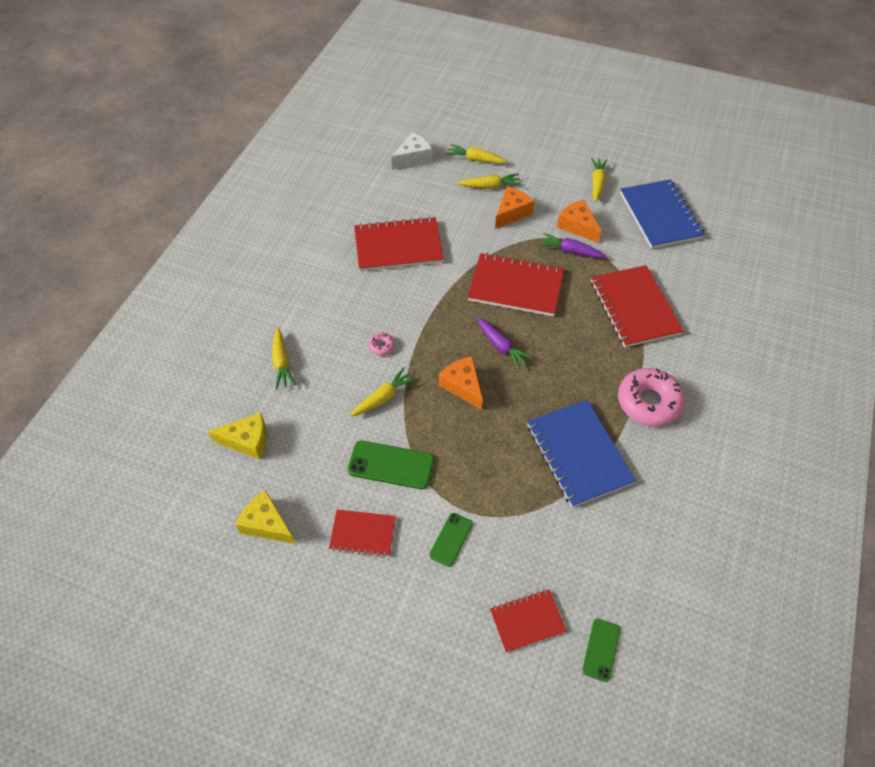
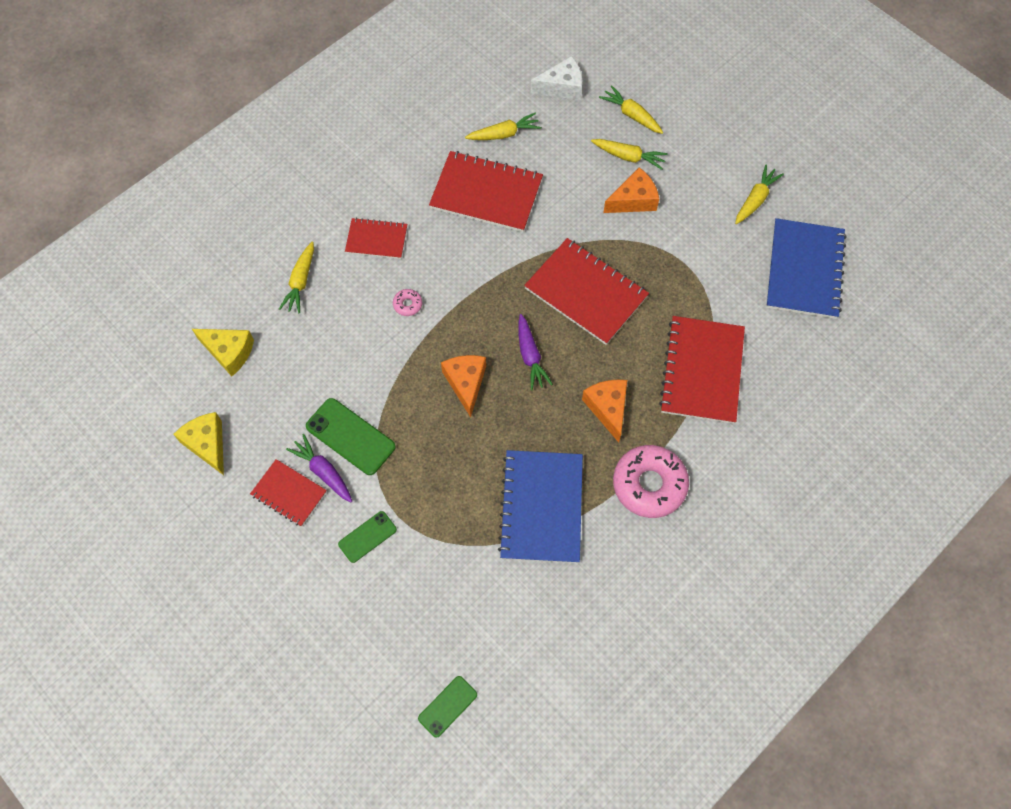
camera: 25 degrees right, 10 degrees up
(383, 397) = (380, 362): yellow carrot -> yellow carrot (504, 134)
(527, 621) = (394, 647): red notebook -> red notebook (376, 239)
(570, 251) = (672, 274): purple carrot -> purple carrot (323, 471)
(577, 226) = (698, 246): orange cheese -> orange cheese (607, 408)

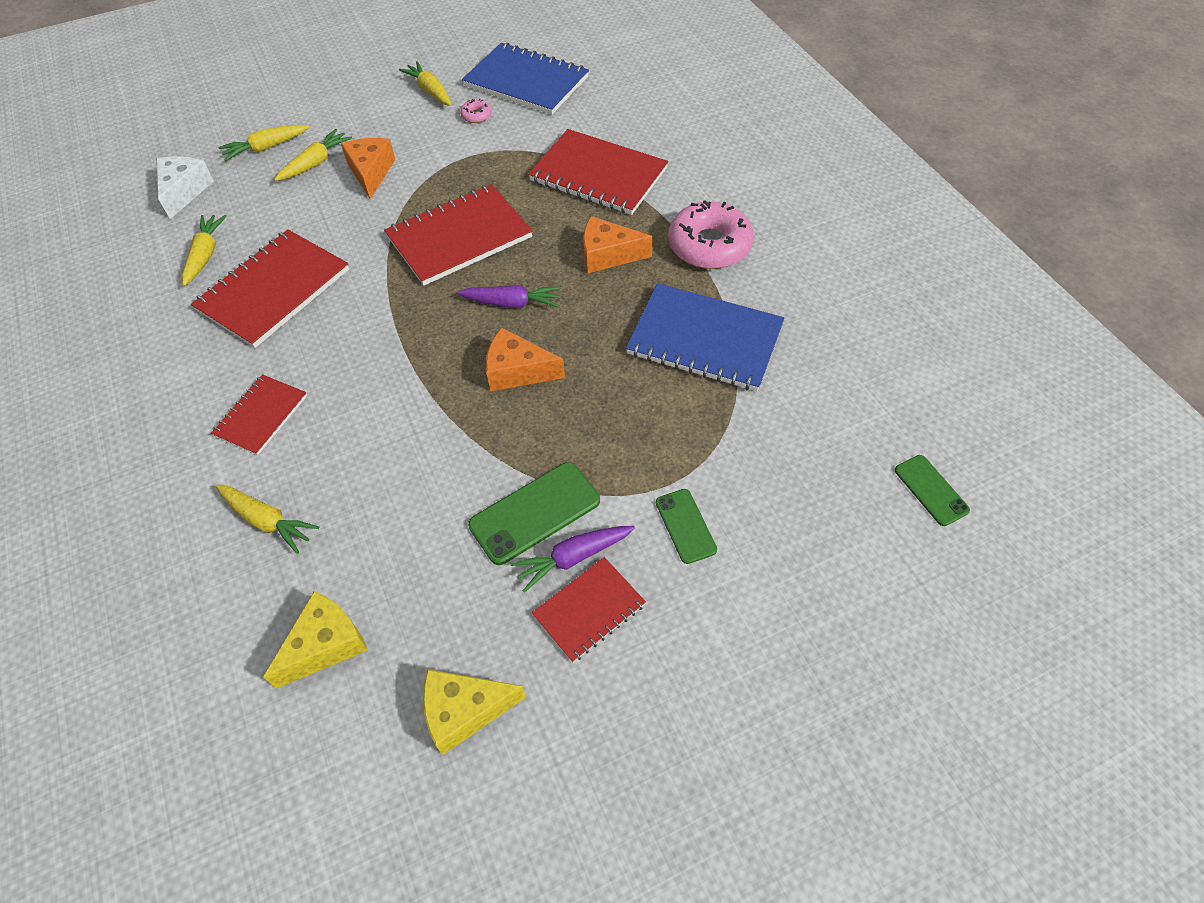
camera: 70 degrees left, 10 degrees down
(407, 304) = (377, 404): pink donut -> pink donut (476, 115)

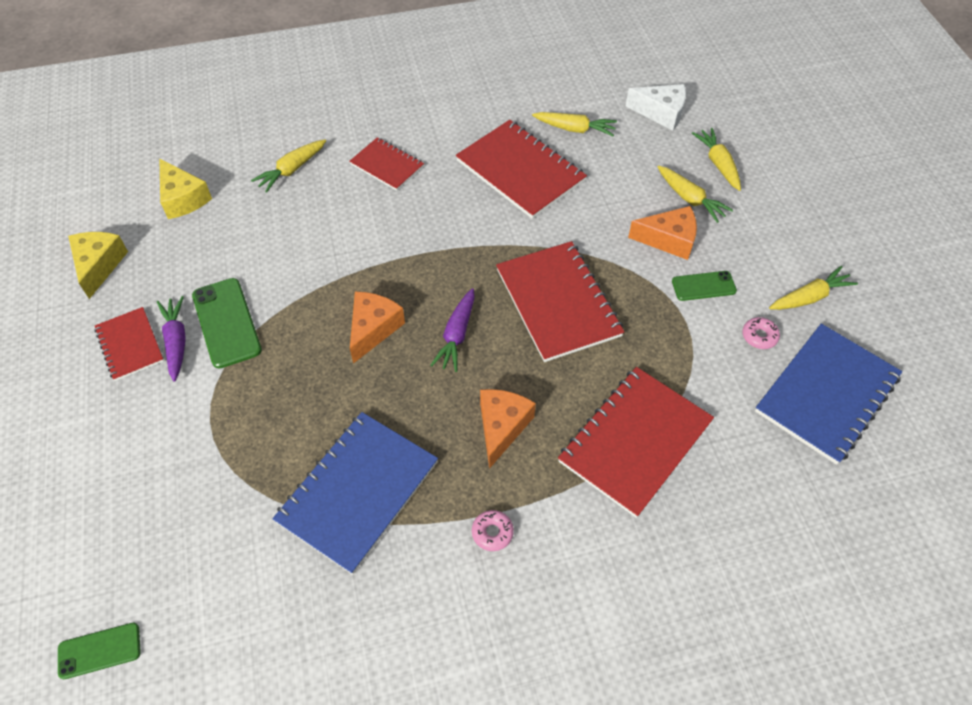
camera: 100 degrees right, 0 degrees up
(685, 526) = (165, 424): green phone -> green phone (703, 286)
(709, 245) = (492, 532): pink donut -> pink donut, size x0.43

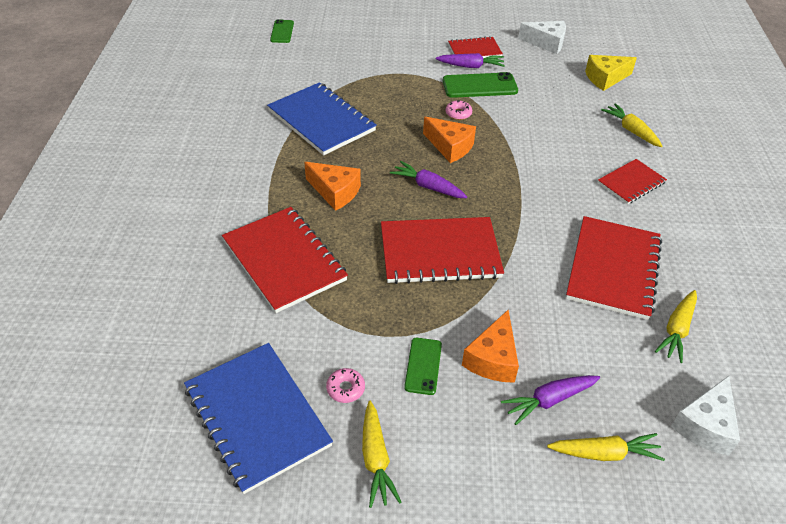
camera: 105 degrees right, 10 degrees down
(99, 265) = (546, 43): yellow cheese -> white cheese
(492, 532) = (258, 170): pink donut -> pink donut (458, 113)
(520, 171) = (613, 269): red notebook -> red notebook turned 45 degrees counterclockwise
(690, 199) = (549, 400): yellow carrot -> purple carrot

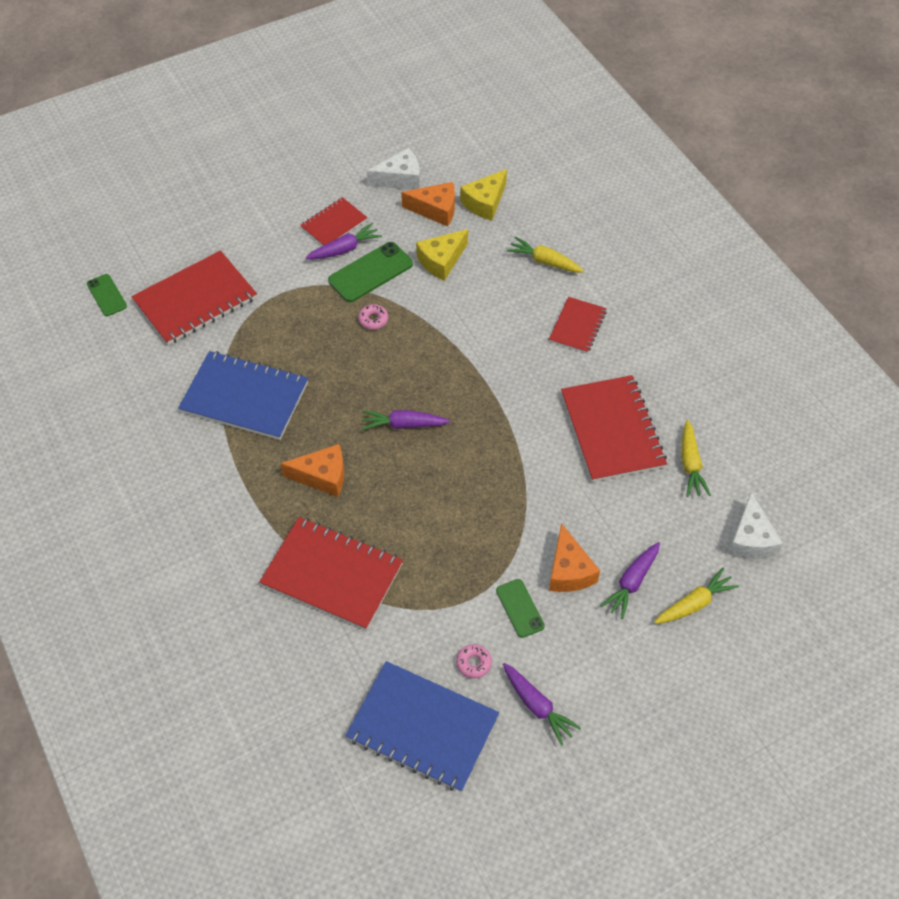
camera: 30 degrees left, 10 degrees up
(376, 459) = (537, 706): yellow carrot -> purple carrot
(440, 252) = (461, 491): red notebook -> red notebook (195, 300)
(450, 147) = (392, 366): orange cheese -> orange cheese (435, 210)
(542, 99) = (441, 261): none -> yellow cheese

